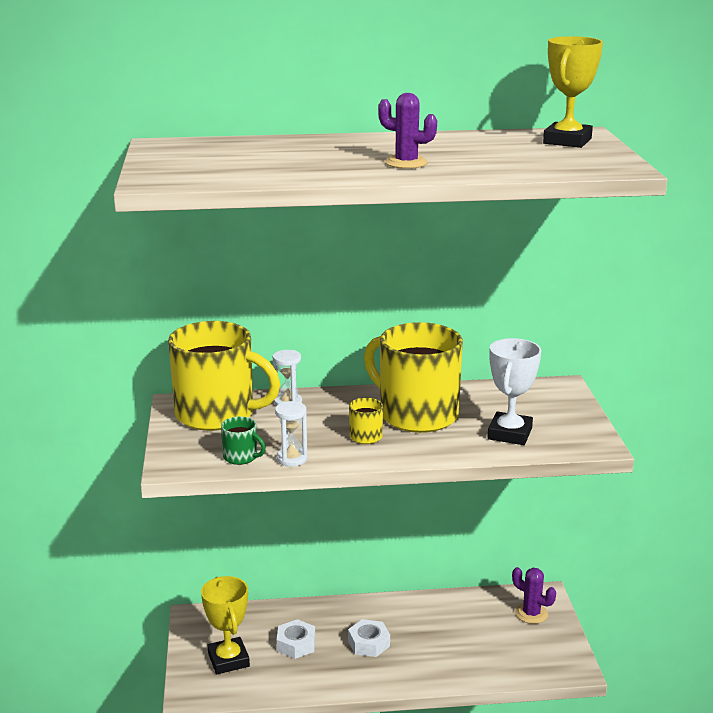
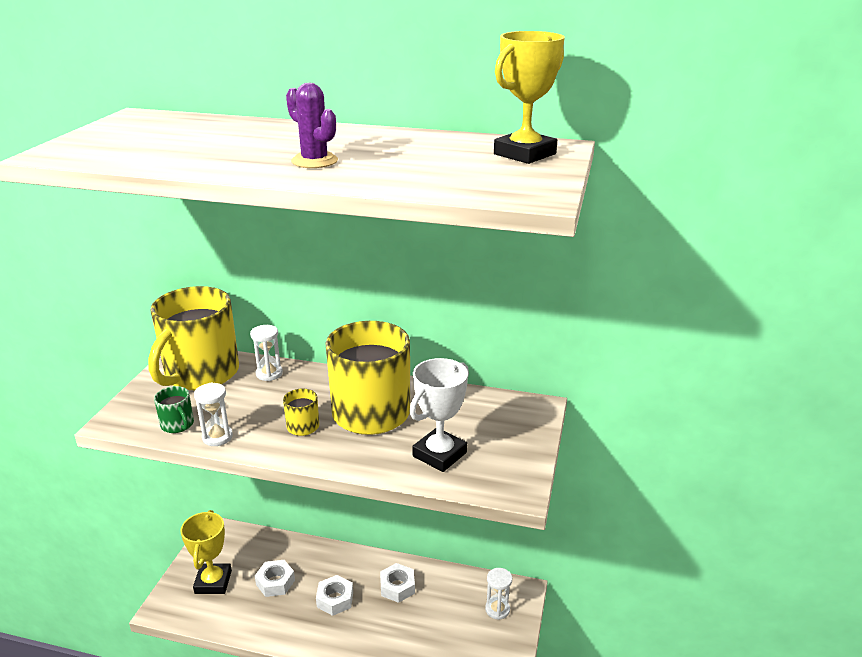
camera: 20 degrees right, 5 degrees up
(217, 414) = (201, 373): yellow mug -> yellow mug turned 75 degrees clockwise
(424, 619) = (397, 587): none -> white nut
(531, 614) = (497, 609): purple cactus -> white hourglass

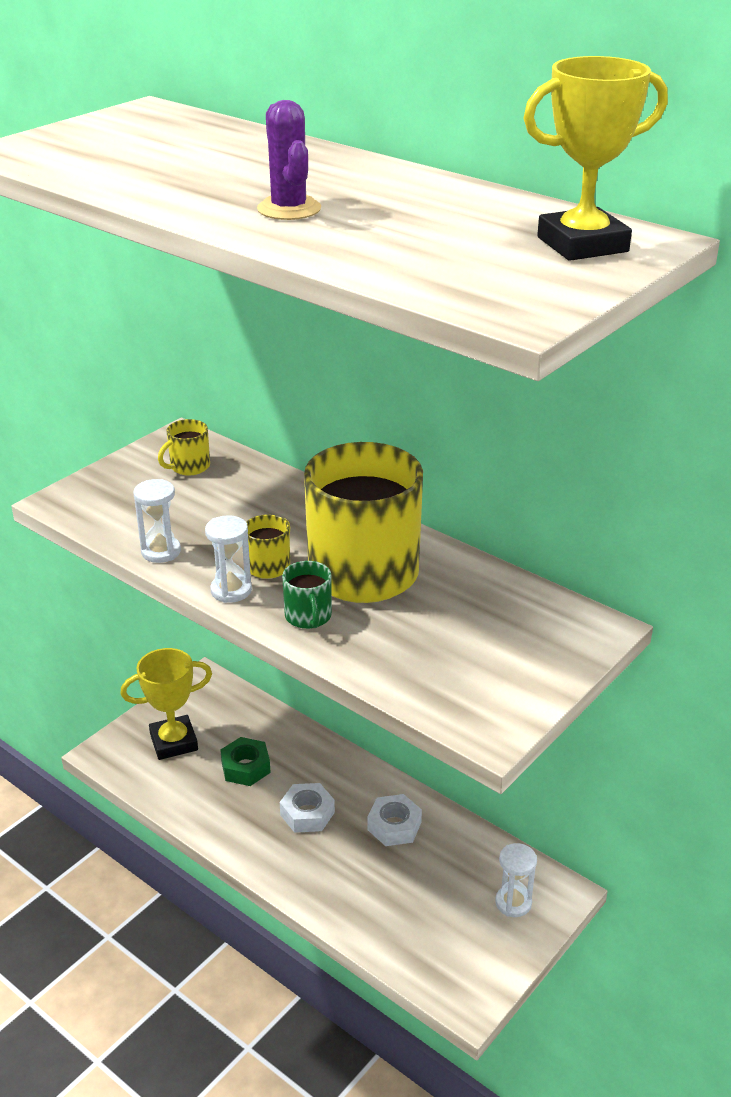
camera: 25 degrees right, 5 degrees up
(178, 425) = (126, 524): green mug -> green mug (308, 616)
(201, 373) = (189, 466): yellow mug -> yellow mug, size x0.41
(213, 582) = (174, 742): yellow trophy -> yellow trophy turned 45 degrees clockwise
(269, 373) = (269, 487): white hourglass -> white hourglass (231, 590)
(275, 582) = (245, 767): white nut -> green nut
(439, 454) = (416, 652): white trophy -> none

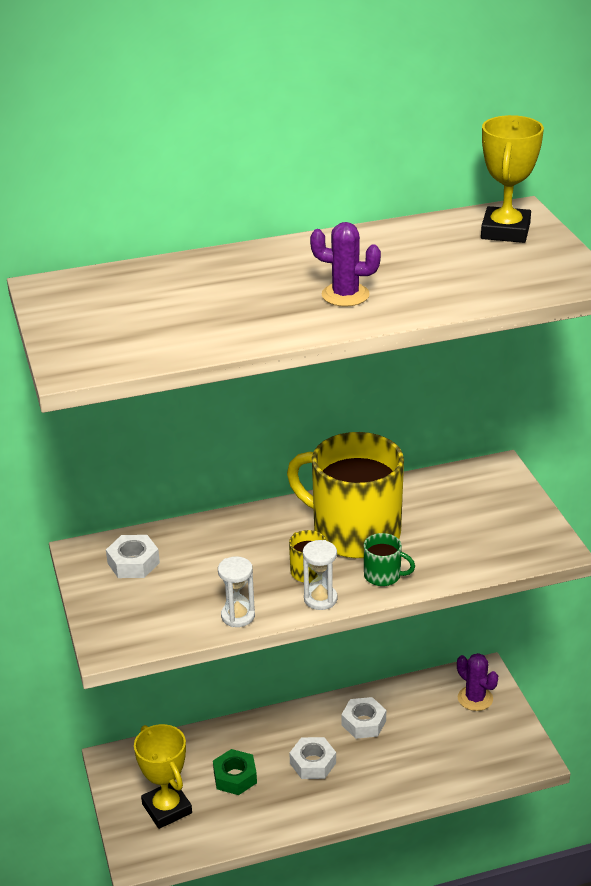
camera: 55 degrees left, 0 degrees up
(174, 742) = (167, 808): yellow trophy -> yellow trophy turned 45 degrees counterclockwise
(189, 466) = (133, 563): yellow mug -> white nut
(513, 903) = (475, 698): white hourglass -> purple cactus

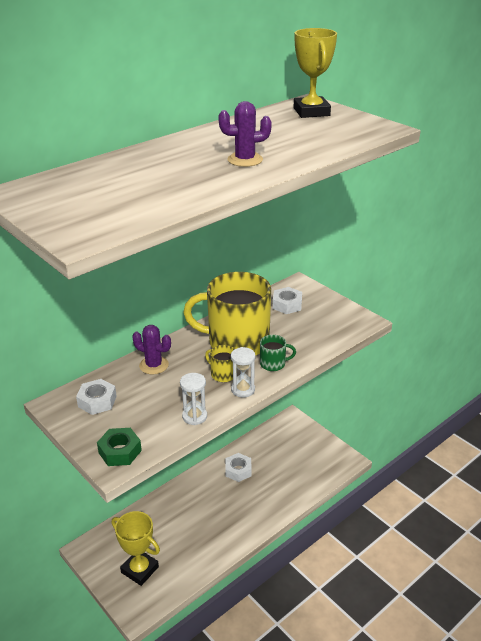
camera: 25 degrees left, 0 degrees up
(235, 777) = (175, 532): green nut -> green nut (120, 451)
(313, 763) = (220, 506): white nut -> white nut (287, 305)
(475, 698) = (295, 435): purple cactus -> purple cactus (154, 365)

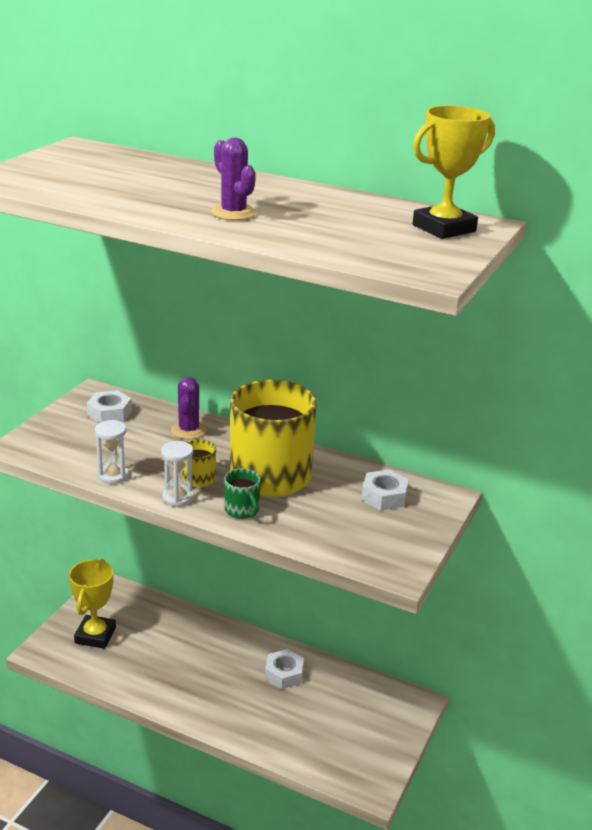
camera: 65 degrees right, 5 degrees down
(120, 451) = (38, 445): green nut -> none

